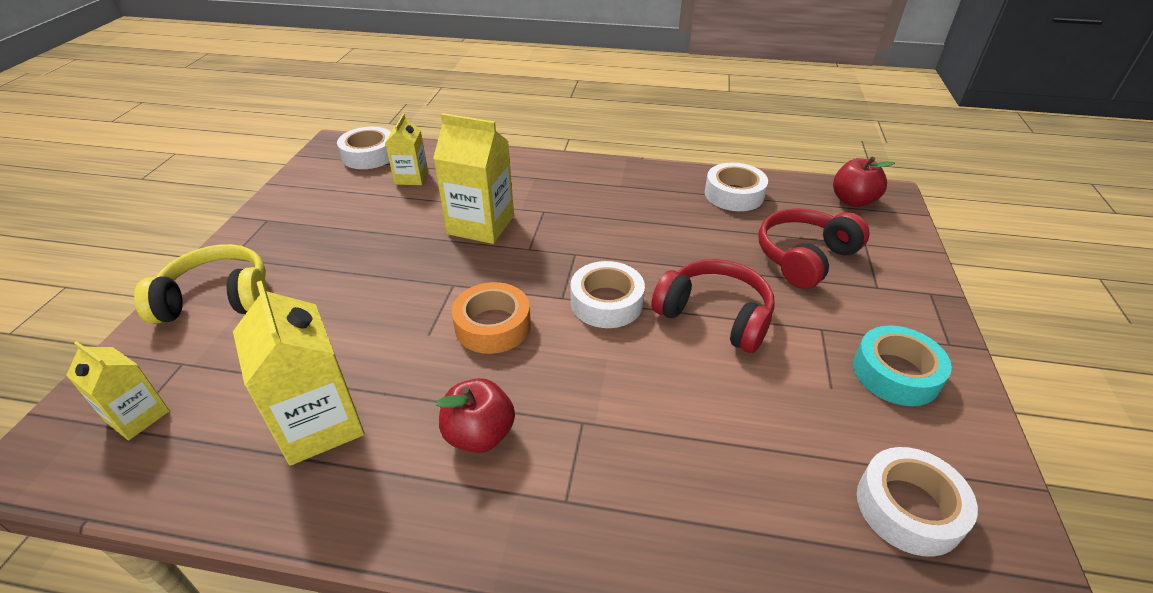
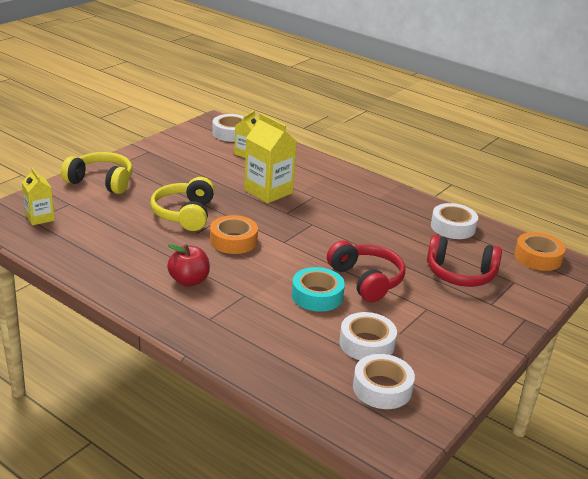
camera: 25 degrees right, 10 degrees down
(319, 424) = (117, 249): yellow carton -> none
(389, 307) = (185, 214): none -> yellow headphones
(606, 302) = (307, 252): white tape -> white tape (366, 343)
(804, 258) = (460, 274): red headphones -> red headphones turned 150 degrees counterclockwise
(853, 201) = (538, 257): red apple -> orange tape
(895, 373) = (447, 342): turquoise tape -> turquoise tape (317, 295)

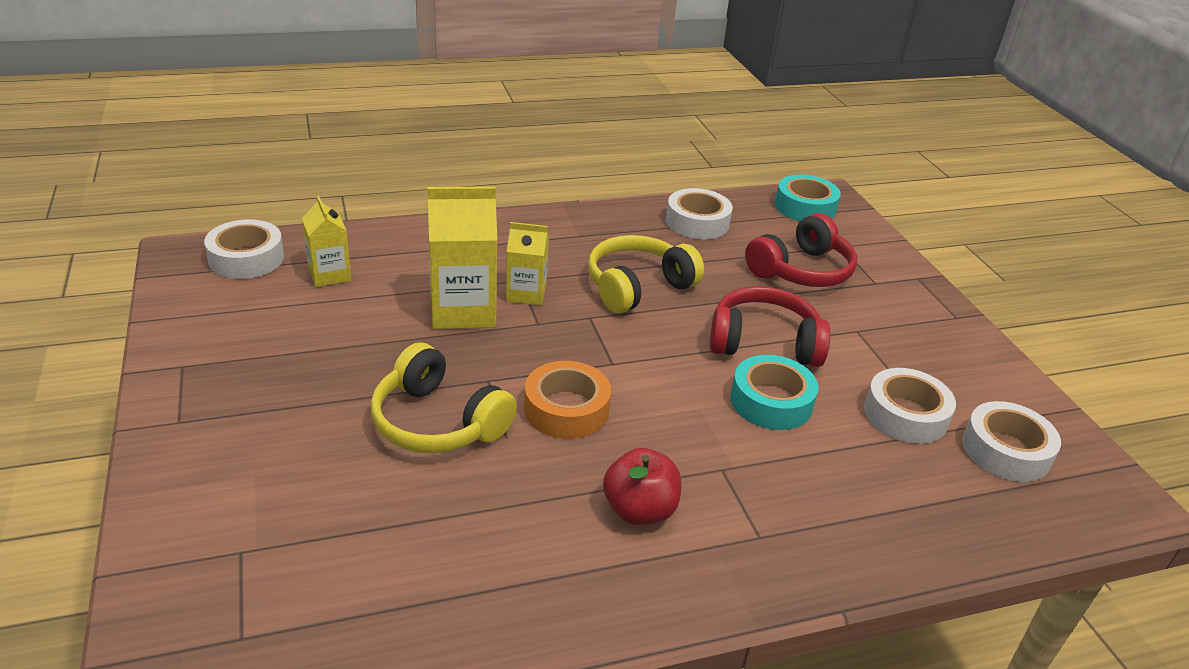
camera: 55 degrees left, 5 degrees up
(40, 218) = (245, 620): yellow carton -> yellow carton (526, 293)
(101, 182) = (213, 472): yellow headphones -> yellow headphones (638, 287)
(538, 257) = (805, 207): orange tape -> turquoise tape

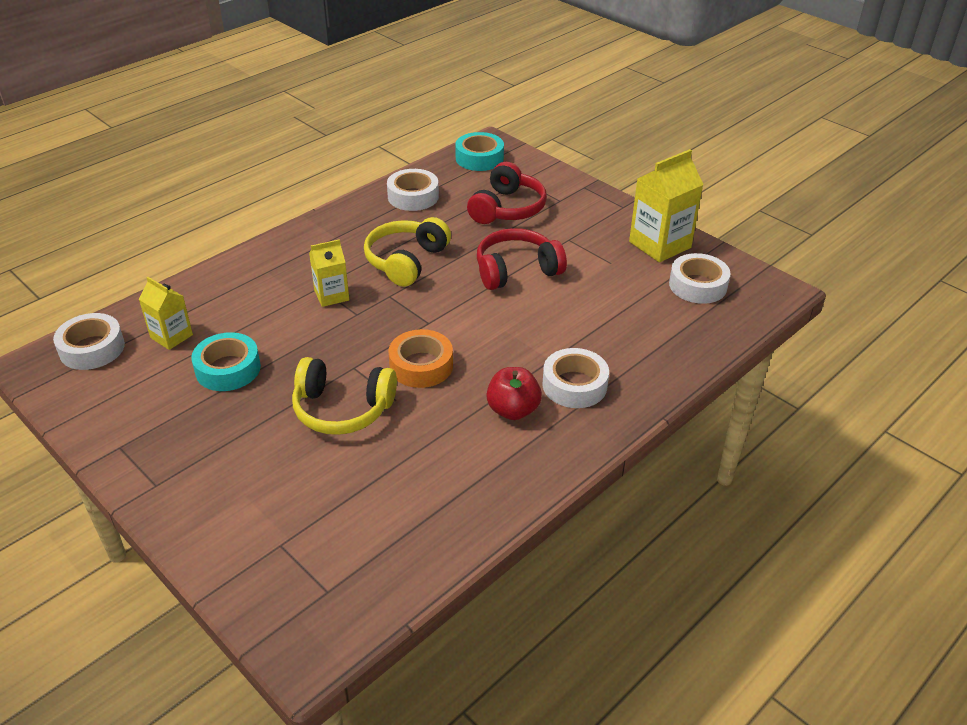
camera: 25 degrees left, 5 degrees up
(463, 310) = (296, 325): yellow carton -> yellow carton (660, 245)
(771, 401) = (546, 308): turquoise tape -> turquoise tape (228, 369)
(905, 415) = (630, 285): white tape -> white tape (574, 385)

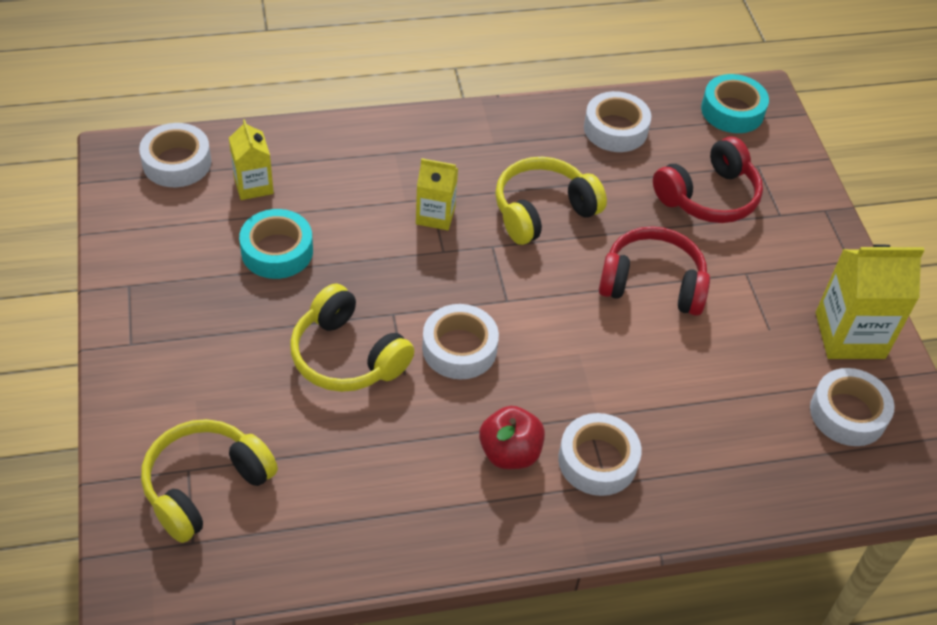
camera: 30 degrees right, 10 degrees up
(304, 548) = (205, 486): none -> yellow headphones
(421, 366) = (459, 348): orange tape -> white tape

